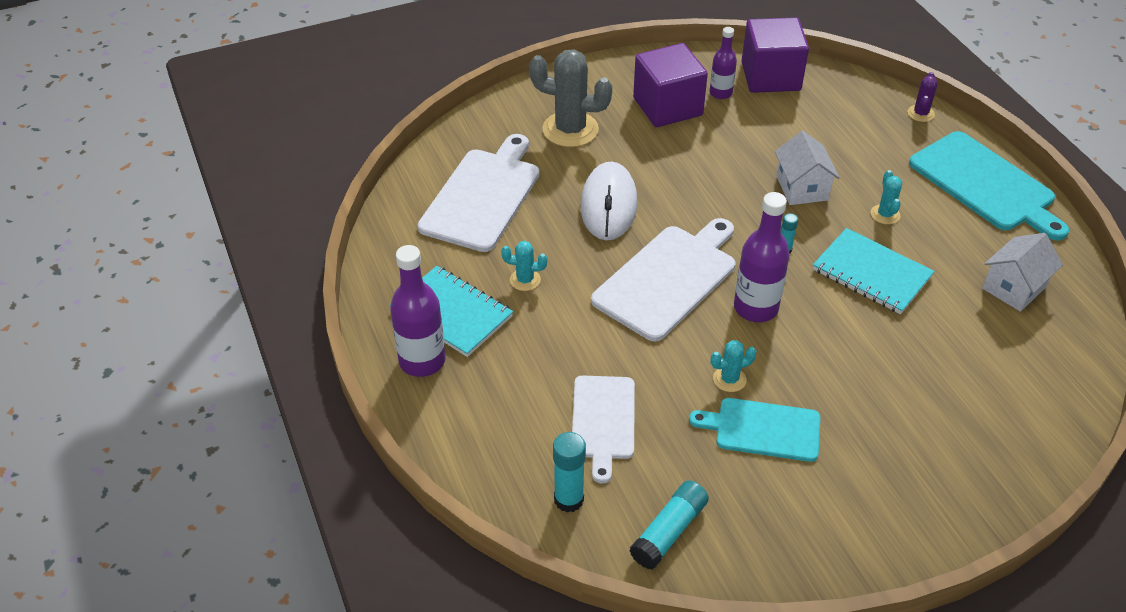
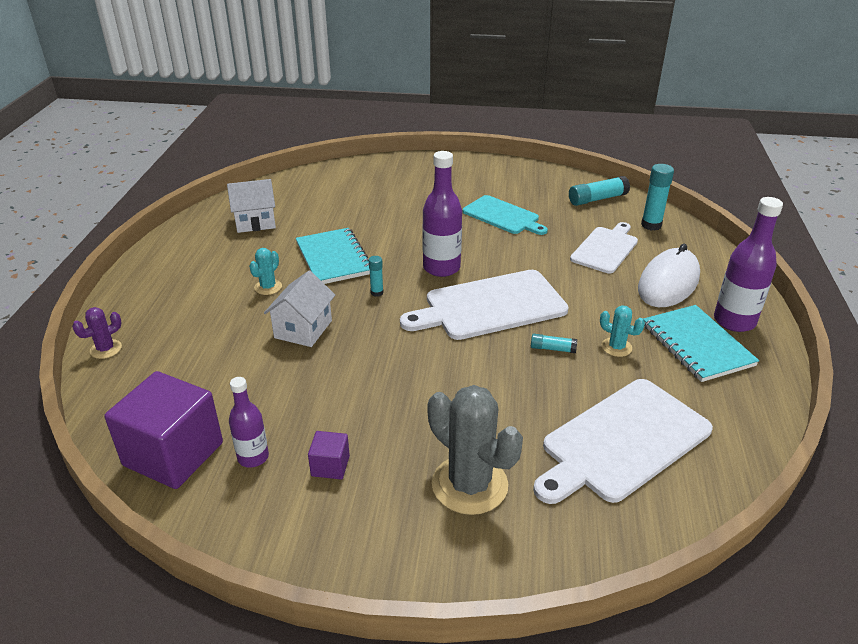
camera: 150 degrees left, 10 degrees down
(580, 255) = (552, 349): none -> turquoise glue stick
(608, 205) = (493, 381): white mouse -> white mouse (668, 283)
(667, 107) = (330, 466): purple cube -> purple cube, size x0.45
(729, 379) = (501, 241): turquoise cactus -> none
(985, 184) = (162, 278): turquoise cutting board -> none

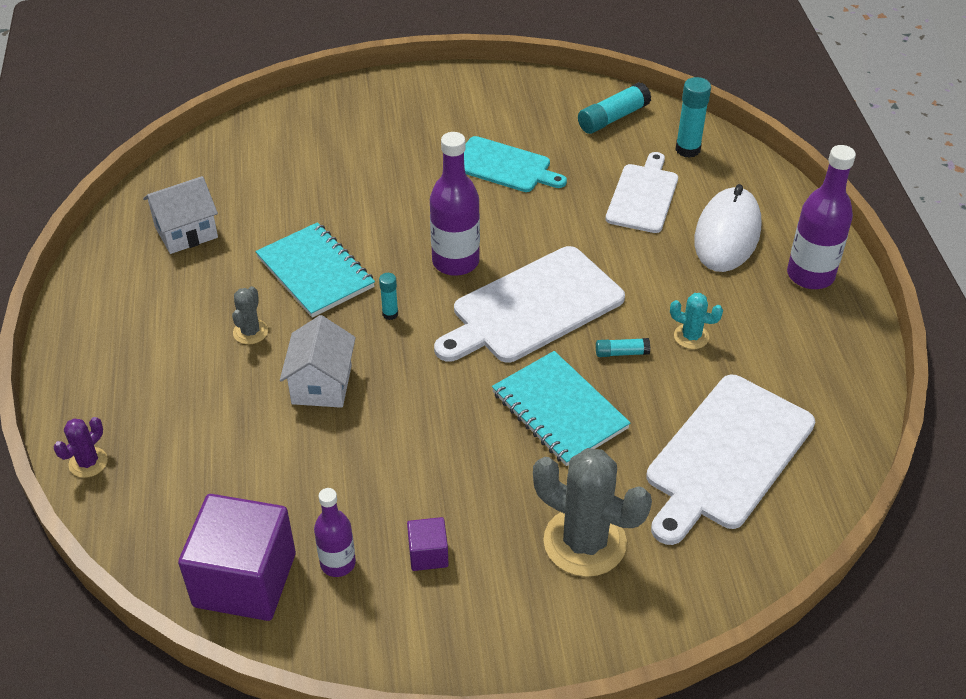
camera: 15 degrees left, 10 degrees up
(268, 287) = (250, 332): turquoise cactus -> grey cactus
(697, 345) = (777, 316): turquoise notebook -> turquoise notebook (559, 410)

